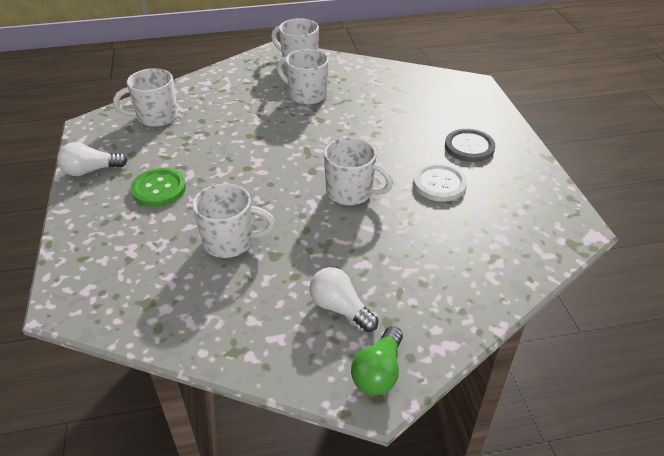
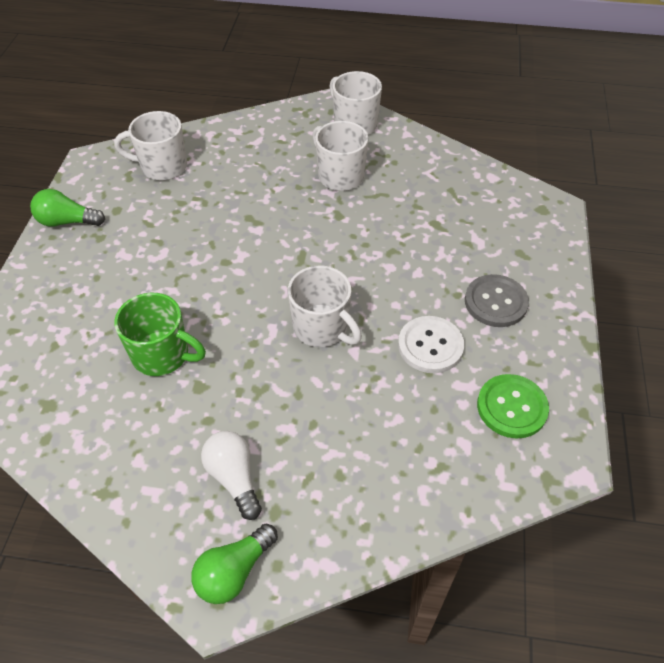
camera: 20 degrees right, 10 degrees up
(91, 170) = (67, 221): white light bulb -> green light bulb
(159, 189) = (122, 264): green button -> green button (512, 407)
(230, 242) = (162, 355): white mug -> green mug

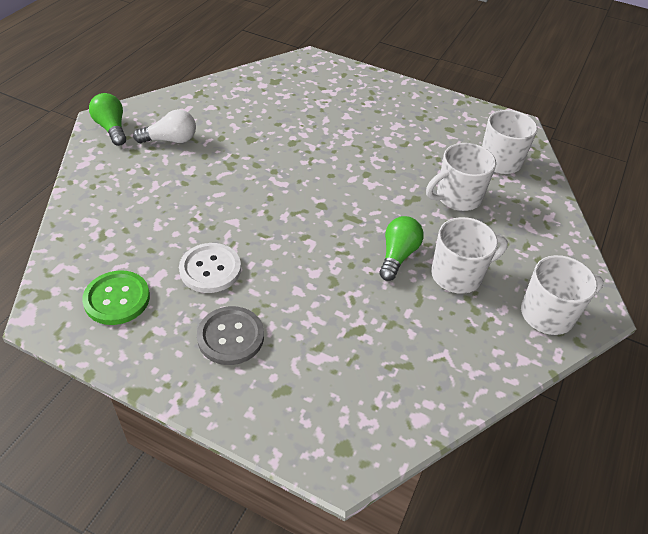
camera: 105 degrees right, 5 degrees down
(67, 221) = (443, 105): green light bulb -> green light bulb (397, 255)
(162, 355) = (287, 128): green mug -> none
(322, 328) = (267, 209): white mug -> white mug (457, 197)

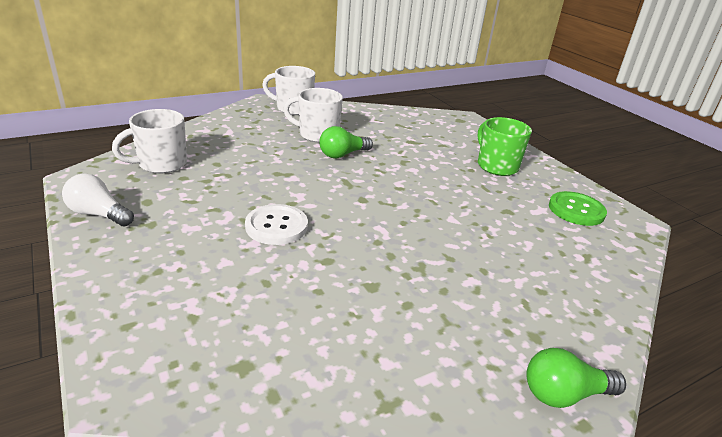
camera: 145 degrees left, 15 degrees down
(111, 128) = (564, 394): green light bulb -> green light bulb turned 75 degrees clockwise
(170, 140) = (478, 331): white light bulb -> white light bulb (99, 214)
(210, 269) = (492, 199): white button -> white button (276, 226)
(230, 337) = (496, 166): grey button -> green mug
(457, 197) = (245, 161): white mug -> none

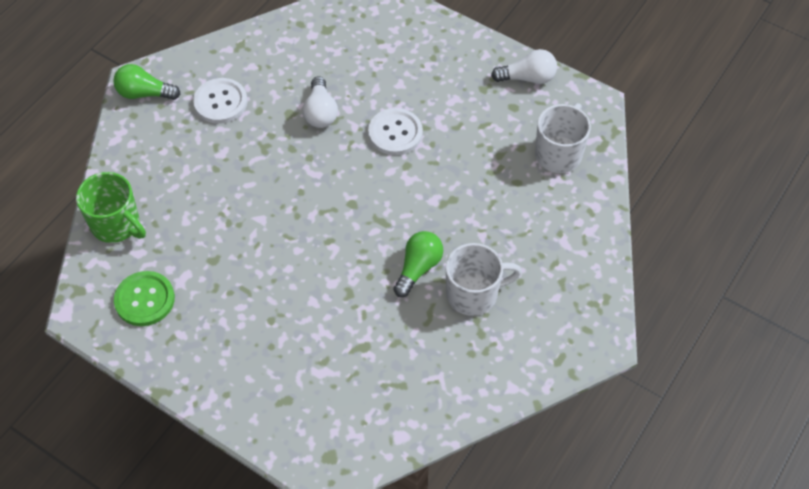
camera: 155 degrees right, 25 degrees up
(293, 108) = (552, 343): white mug -> none
(336, 272) = (320, 112): none -> white light bulb
(452, 334) = (220, 102): none -> white button
(496, 166) = (245, 345): green mug -> green mug (116, 224)
(564, 394) = (144, 93): green light bulb -> green light bulb turned 135 degrees counterclockwise

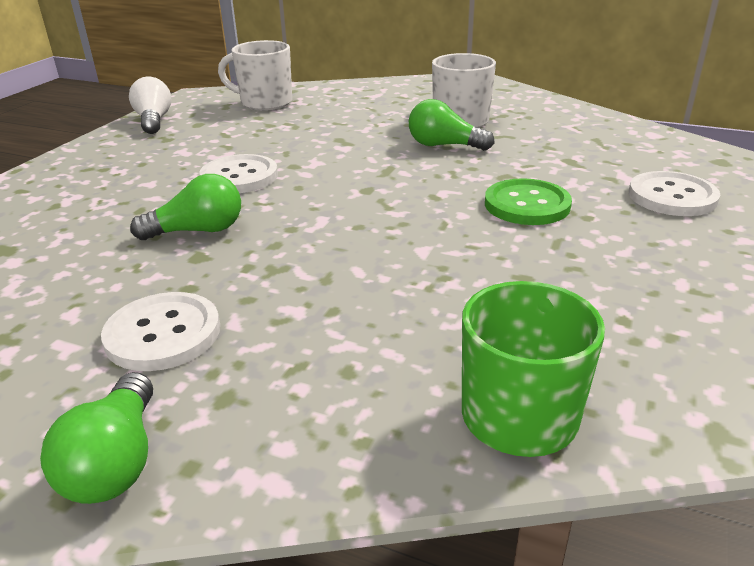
camera: 100 degrees left, 25 degrees down
(145, 299) = (657, 334): green button -> green button (527, 205)
(281, 386) = (672, 196): none -> white button
(320, 112) = (198, 231): white light bulb -> green light bulb

